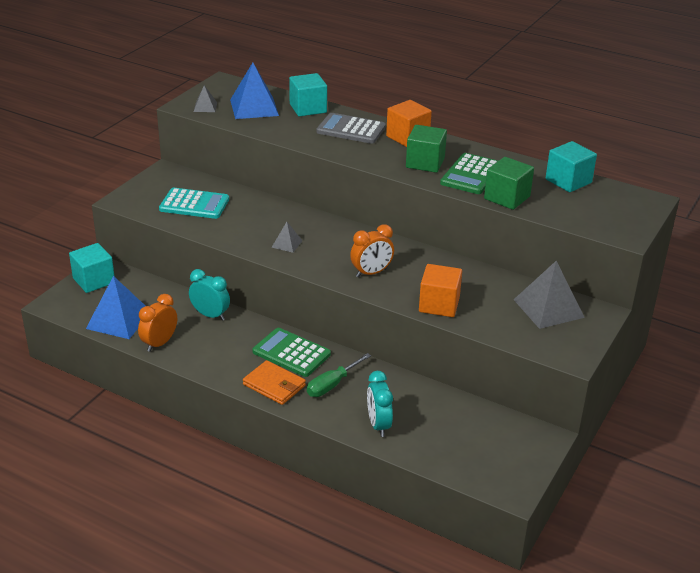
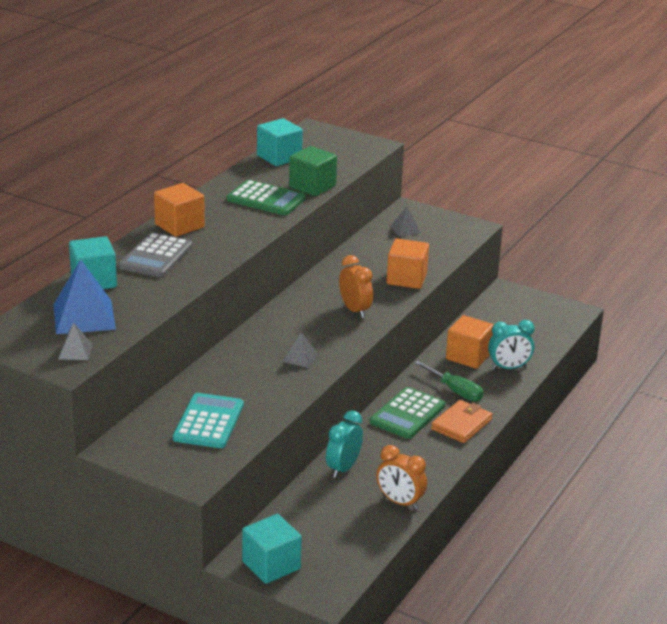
camera: 90 degrees left, 5 degrees down
(119, 320) = (356, 536): blue pyramid -> none
(397, 398) = (468, 356): none -> orange cube
(425, 163) = (240, 220): green cube -> none
(548, 308) = (405, 229): grey pyramid -> grey pyramid, size x0.50

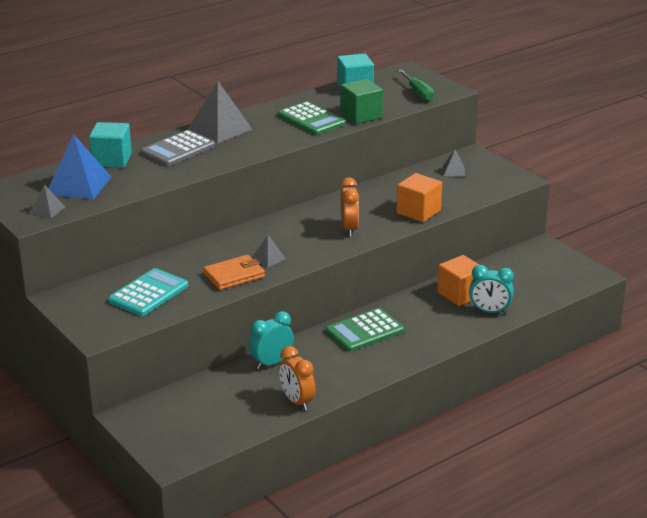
camera: 25 degrees right, 0 degrees up
(179, 226) = (219, 129): orange cube -> grey pyramid
(271, 565) = (148, 425): turquoise cube -> none
(455, 391) = (423, 320): green screwdriver -> green screwdriver (418, 93)
(461, 424) = (405, 350): orange wallet -> orange wallet (234, 275)

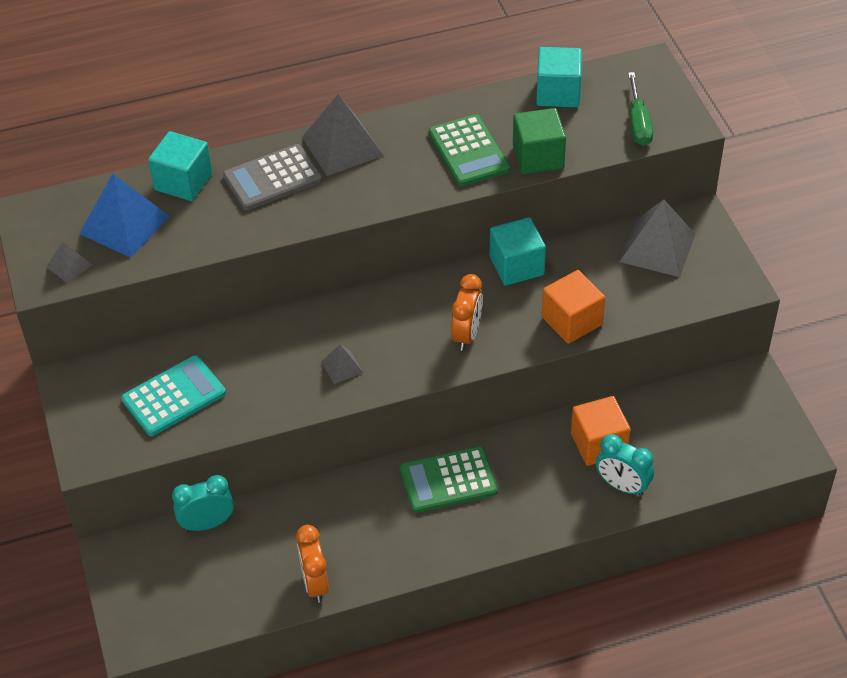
camera: 20 degrees right, 20 degrees up
(234, 275) = (287, 389): orange wallet -> none
(271, 363) = (313, 507): turquoise clock -> turquoise clock (207, 524)
(363, 193) = (516, 266): none -> turquoise cube
(453, 171) = (657, 247): grey pyramid -> grey pyramid, size x2.02

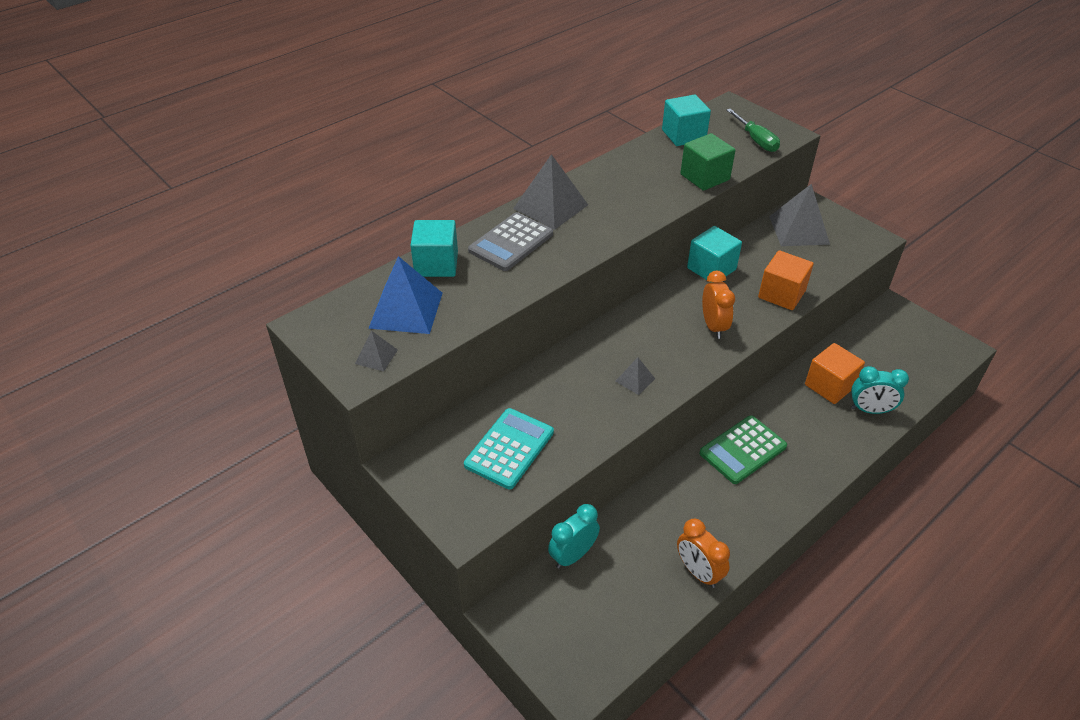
camera: 25 degrees left, 5 degrees down
(468, 151) = (651, 186): green calculator -> none

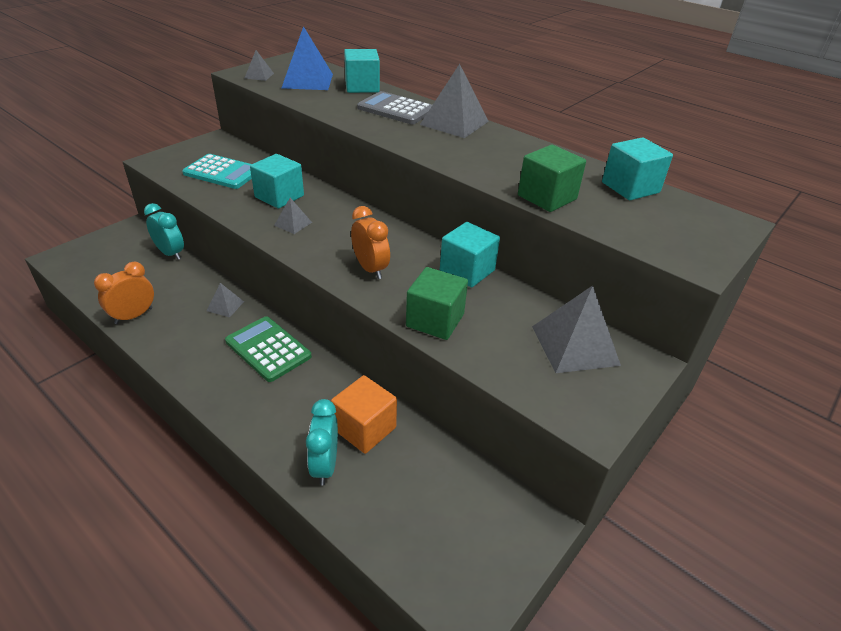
camera: 80 degrees right, 5 degrees down
(575, 392) = (279, 196): none -> turquoise cube
(678, 489) = (225, 306): none -> grey pyramid
(713, 326) = (370, 269): orange clock -> orange clock turned 105 degrees counterclockwise
(755, 140) = (658, 236): green screwdriver -> none
(781, 294) = (435, 320): orange cube -> green cube

